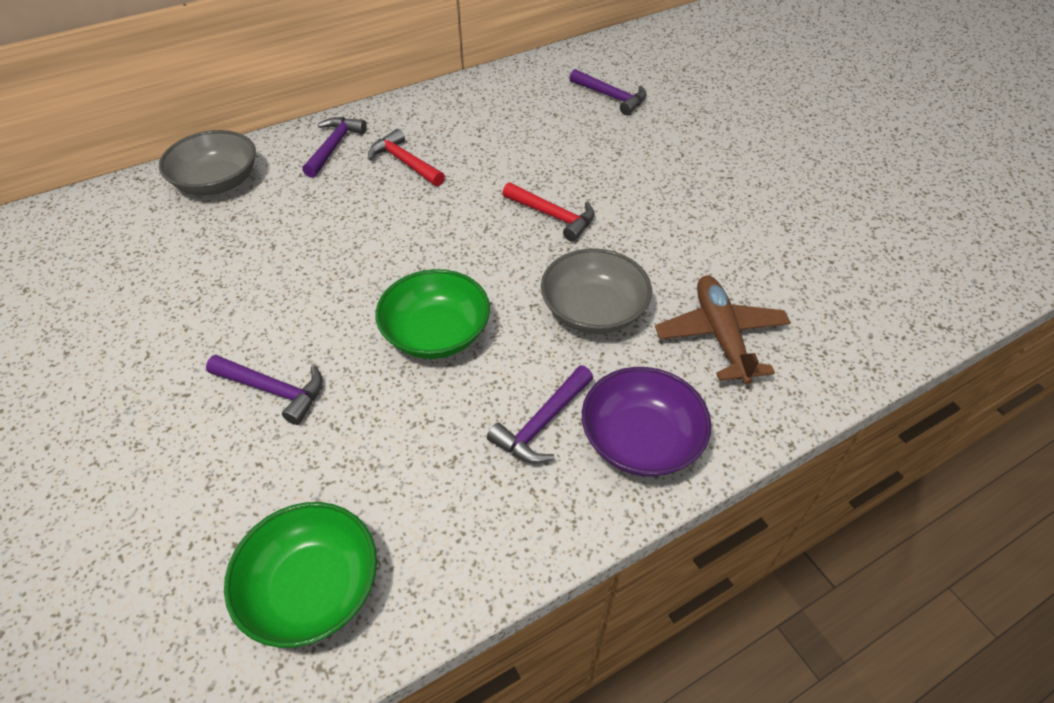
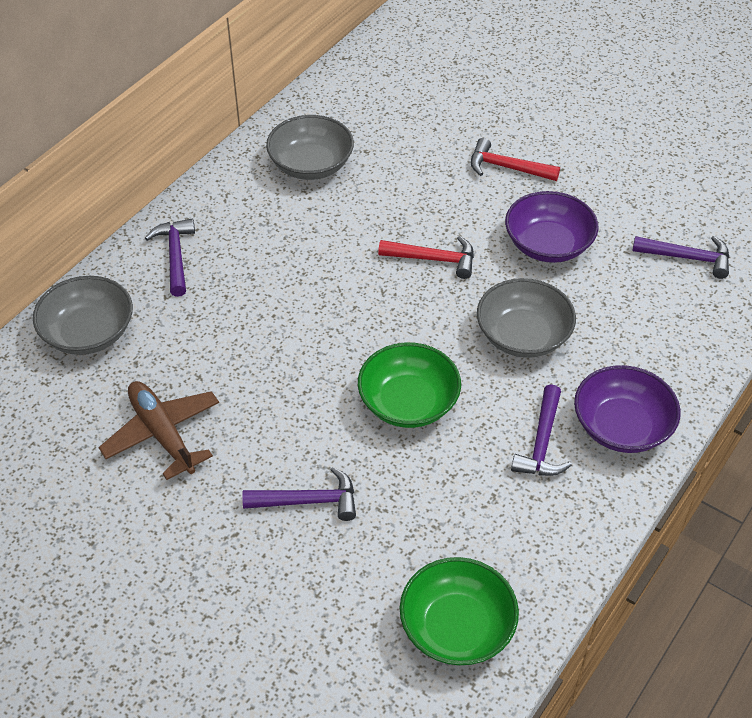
camera: 25 degrees left, 0 degrees up
(405, 162) = (259, 250): red hammer -> red hammer (507, 167)
(499, 111) = (311, 165): none -> grey bowl
(611, 97) = (406, 115): purple hammer -> purple hammer (687, 258)
(674, 237) = (548, 244): none -> purple bowl
(720, 335) = (633, 320): brown plane -> brown plane (162, 434)

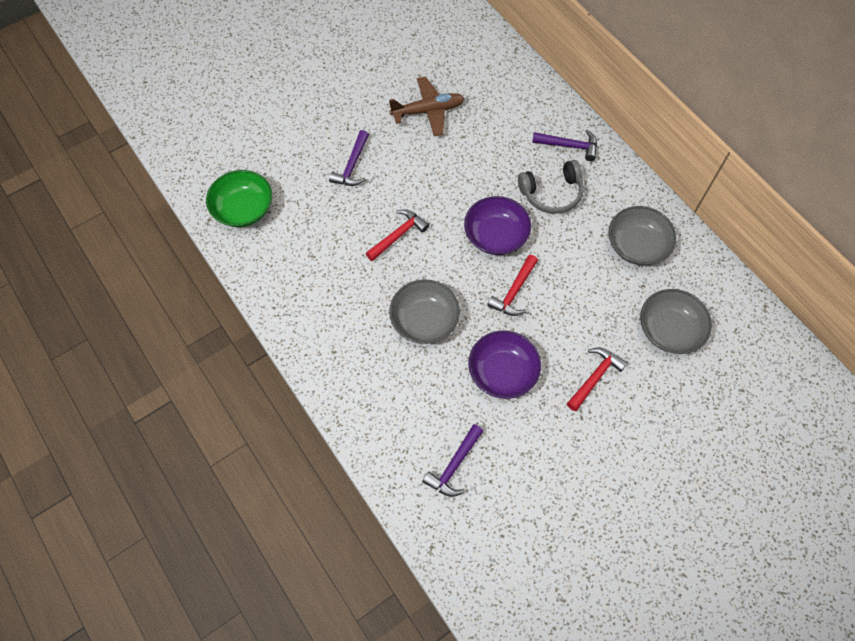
camera: 110 degrees right, 15 degrees up
(88, 333) = (518, 91): grey bowl -> grey bowl (669, 330)
(264, 256) = (552, 193): none -> grey headphones
(408, 402) = (398, 235): green bowl -> red hammer
(542, 442) = (337, 296): purple hammer -> none
(622, 426) = (327, 347): purple bowl -> purple bowl (496, 235)

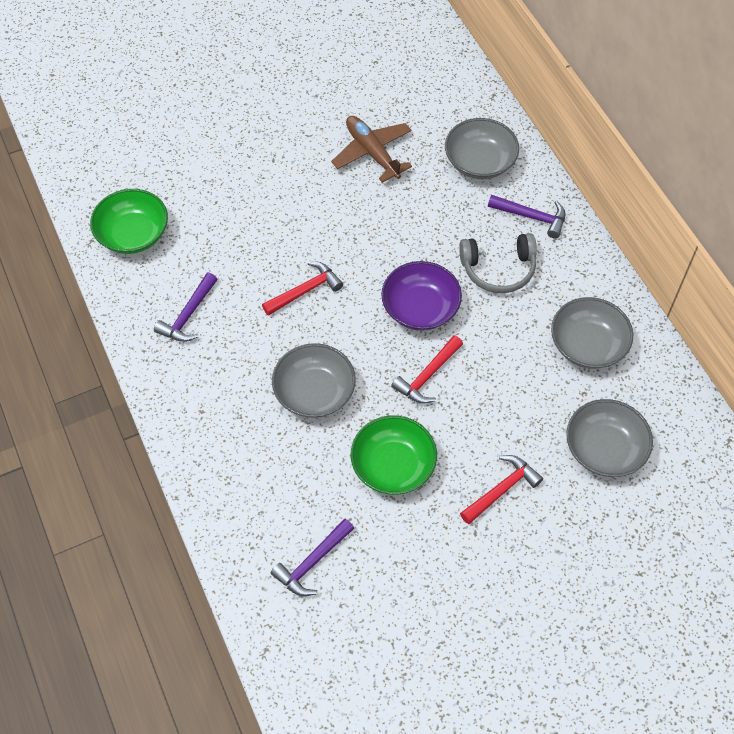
camera: 10 degrees right, 5 degrees down
(352, 165) = (269, 203): purple hammer -> purple hammer (188, 315)
(428, 111) = (372, 153): brown plane -> brown plane turned 120 degrees counterclockwise
(502, 372) = (393, 465): purple bowl -> green bowl
(517, 106) = (479, 162): none -> grey bowl

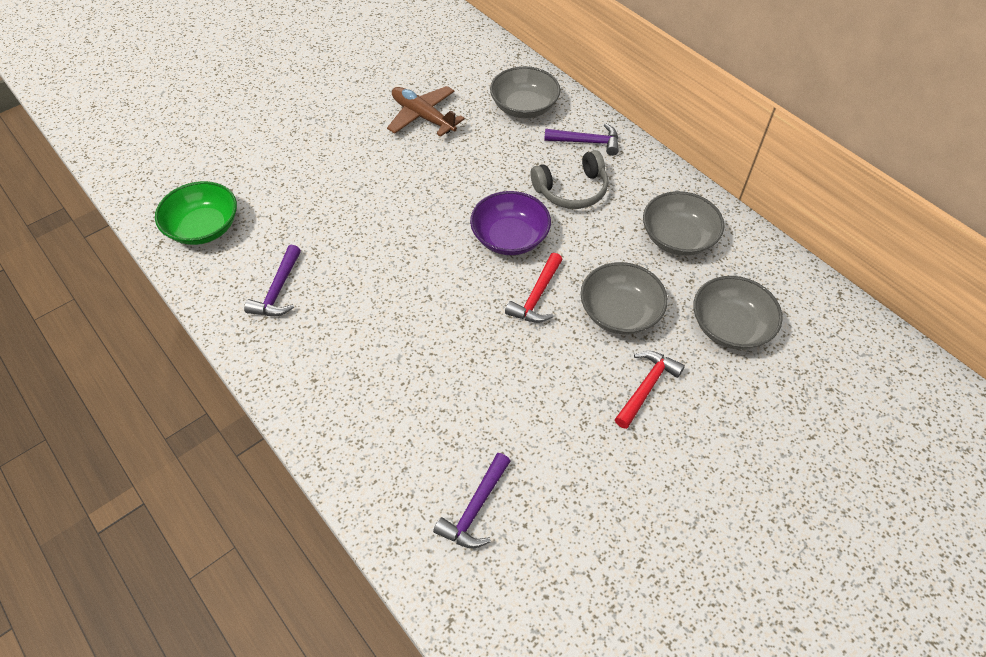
camera: 15 degrees left, 5 degrees down
(305, 291) = (392, 244): red hammer -> none
(314, 392) = (428, 335): grey bowl -> grey bowl (619, 312)
(393, 465) = (530, 389): green bowl -> none

